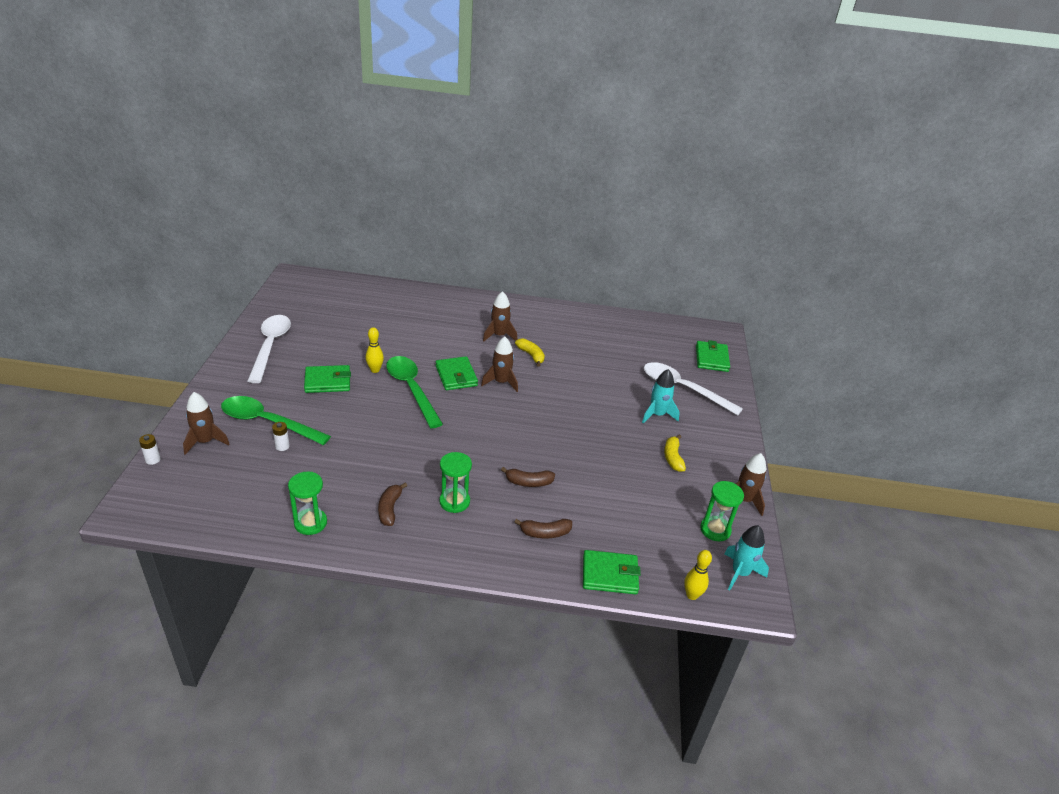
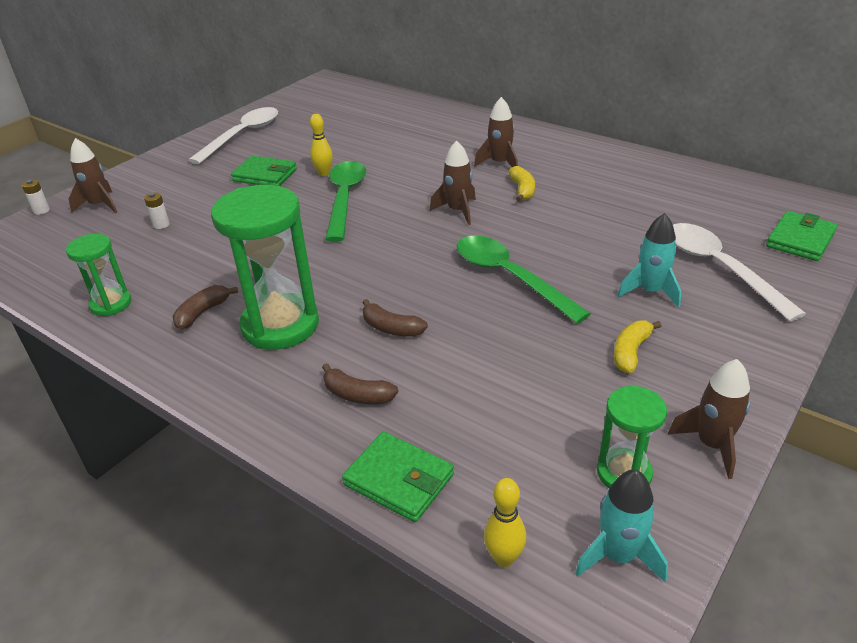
camera: 35 degrees right, 0 degrees up
(268, 422) = (171, 200): green spoon -> green spoon (510, 277)
(454, 501) = (280, 325): green hourglass -> green hourglass, size x1.84
(456, 376) = (409, 195): green wallet -> none

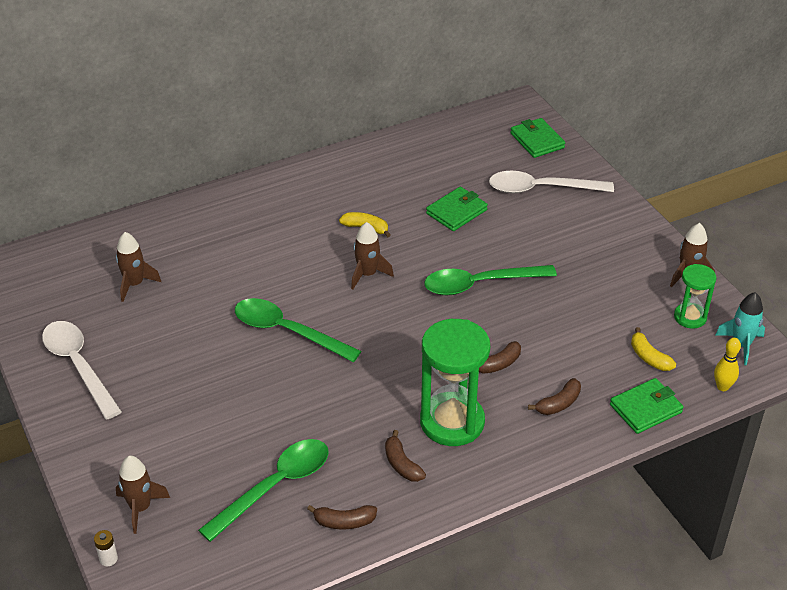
camera: 65 degrees left, 5 degrees up
(111, 304) = (344, 522): green hourglass -> brown banana
(144, 254) = (275, 487): none -> green spoon
(161, 225) = (227, 466): white battery -> none
(265, 175) = (191, 371): green wallet -> green wallet (456, 212)
(324, 173) = (225, 331): yellow bowling pin -> none
(500, 163) = (310, 221): brown rocket -> brown rocket (134, 284)
(630, 352) = (596, 267): yellow banana -> yellow banana (649, 357)
(650, 291) = (543, 230): turquoise rocket -> none

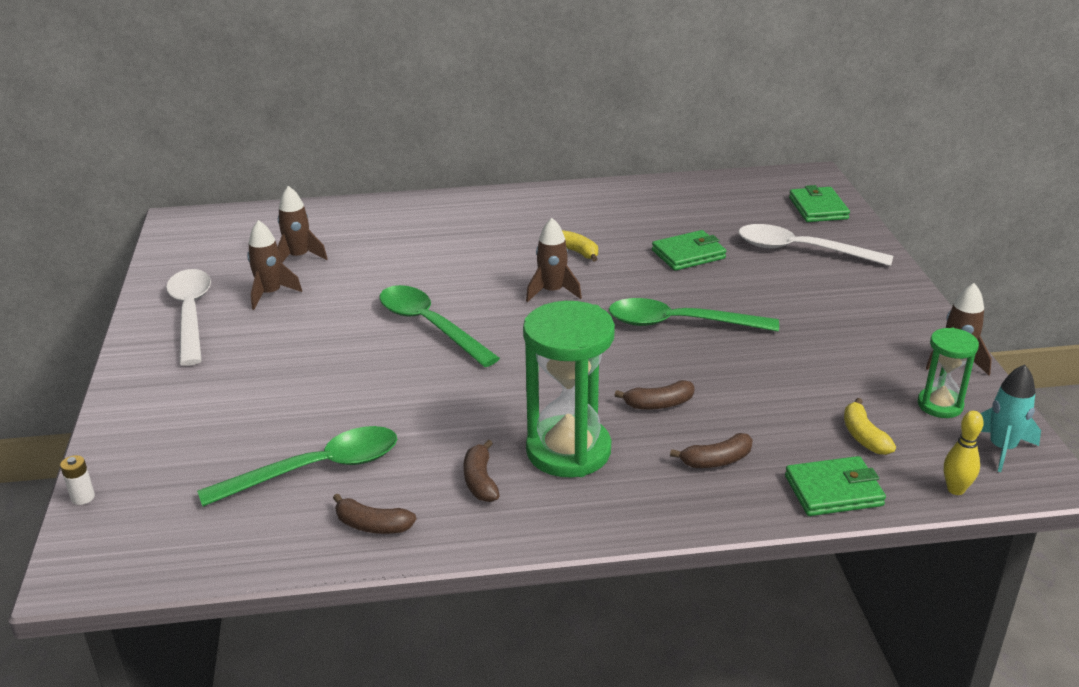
camera: 20 degrees right, 10 degrees down
(140, 508) = (154, 456): brown rocket -> brown rocket (270, 294)

